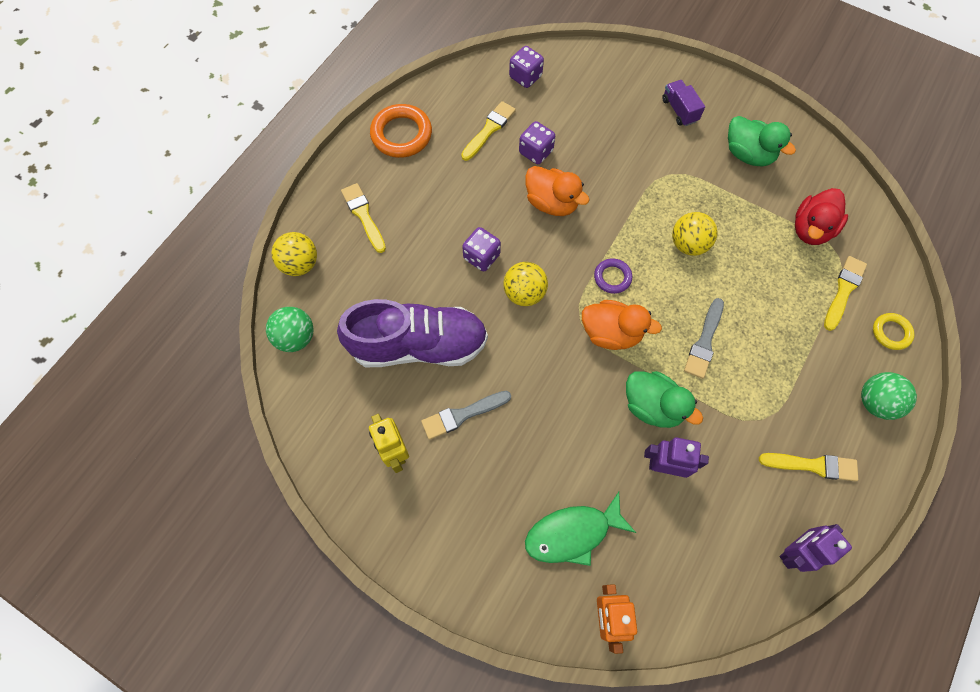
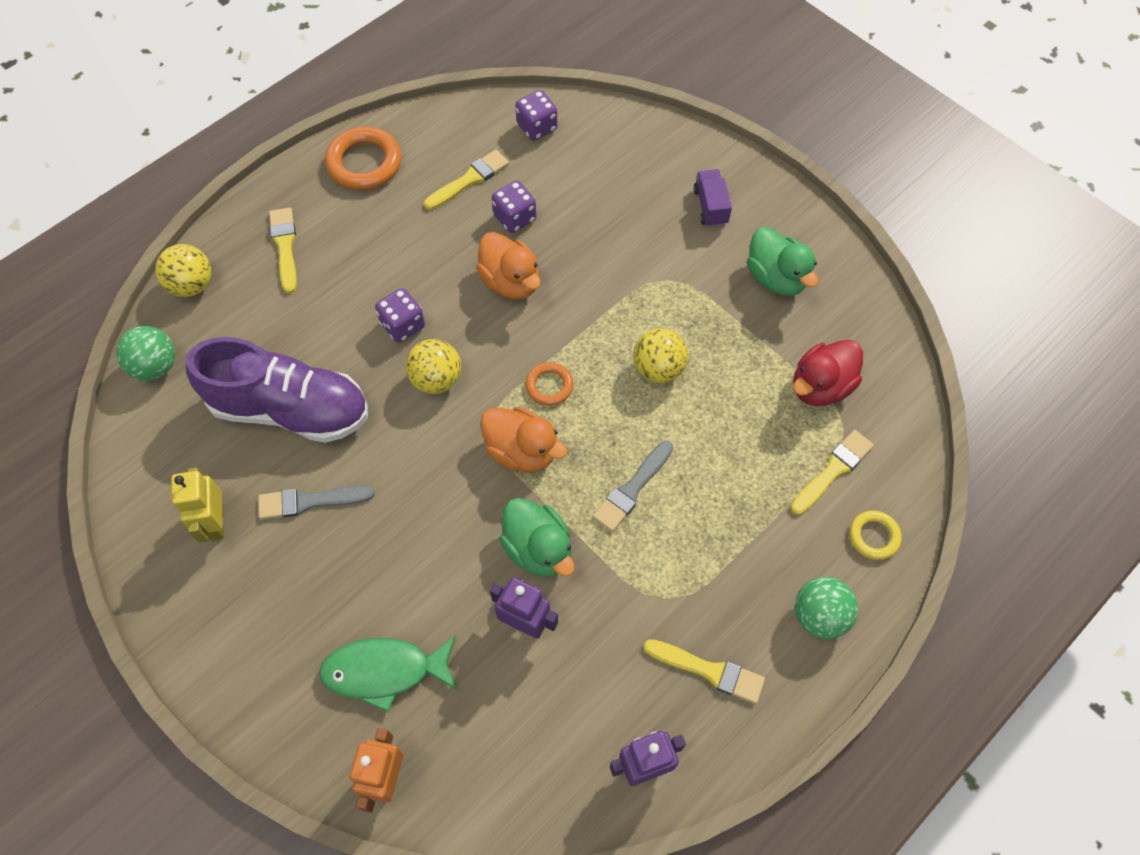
camera: 15 degrees right, 5 degrees down
(612, 277) = (549, 386): purple ring -> orange ring

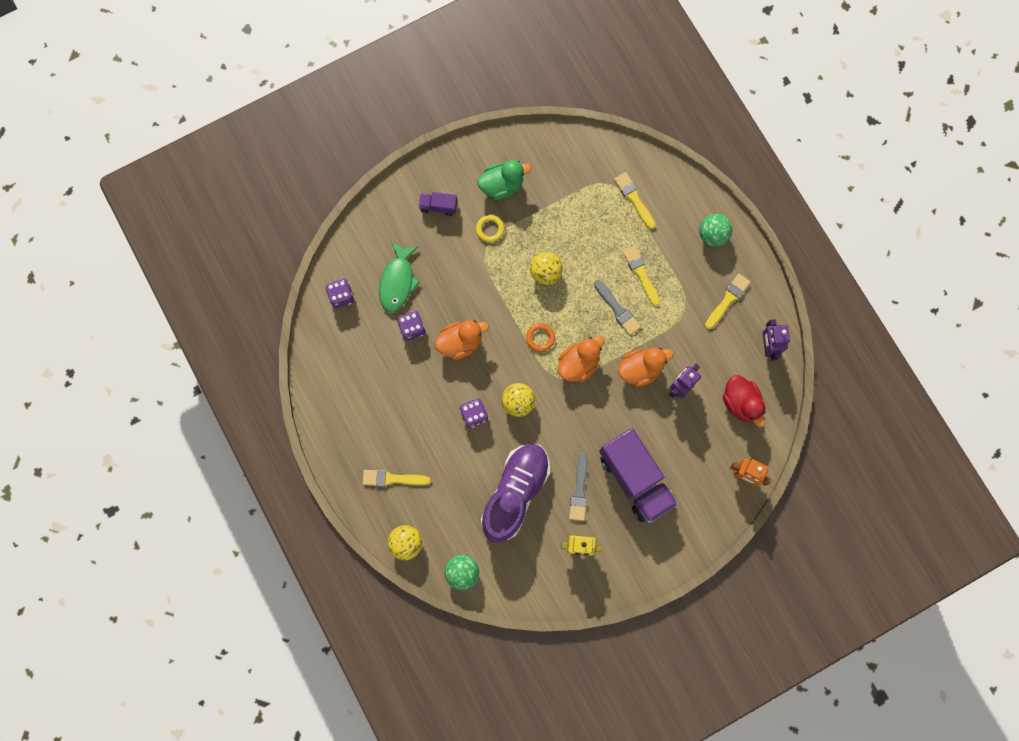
camera: 75 degrees left, 15 degrees up
(345, 585) = (635, 479): none -> purple truck
(364, 163) = (338, 415): orange ring -> none
(384, 671) = (689, 466): green fish -> green fish (398, 281)
(469, 179) = (373, 350): yellow brush -> yellow brush (641, 274)
(538, 549) = (640, 369): green duck -> orange duck
(820, 386) = (581, 186): red duck -> red duck (740, 402)
(873, 536) = (676, 192): yellow ring -> yellow ring (490, 229)

